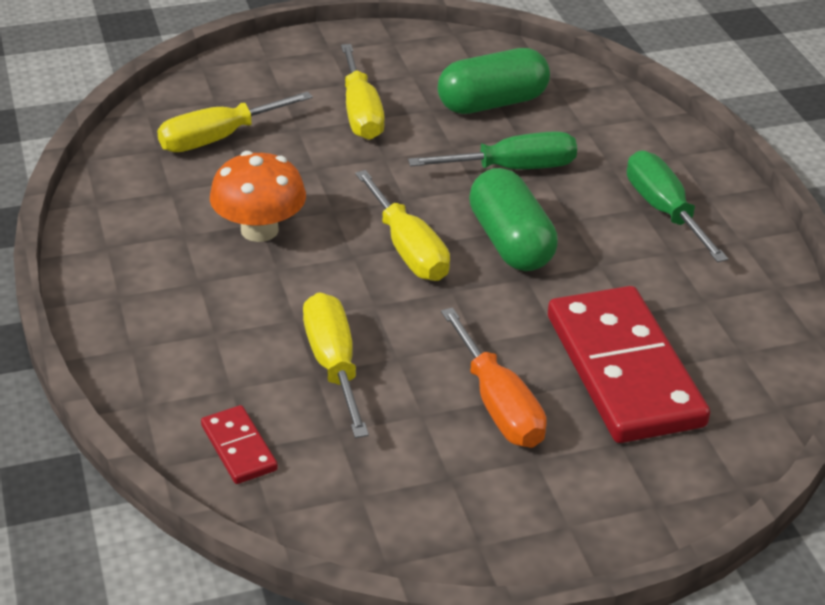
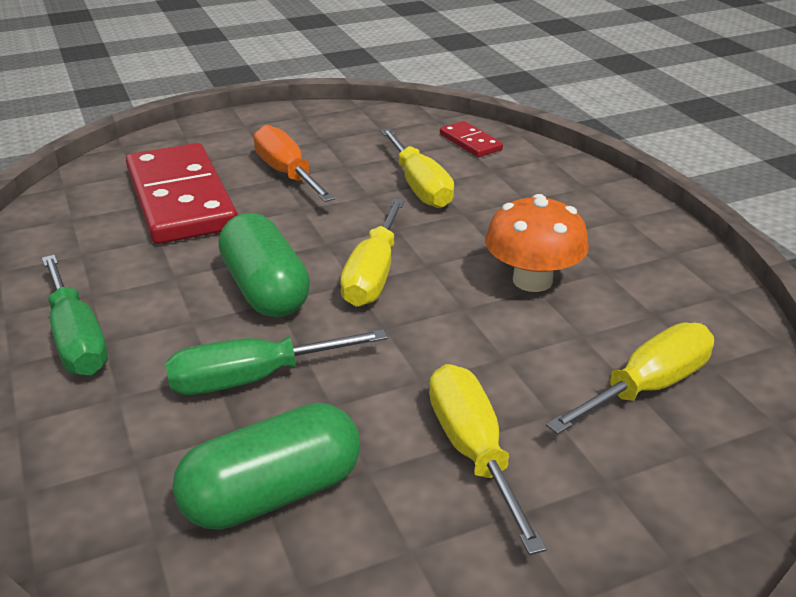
camera: 175 degrees right, 5 degrees down
(408, 249) = (373, 274): yellow screwdriver -> yellow screwdriver turned 135 degrees counterclockwise

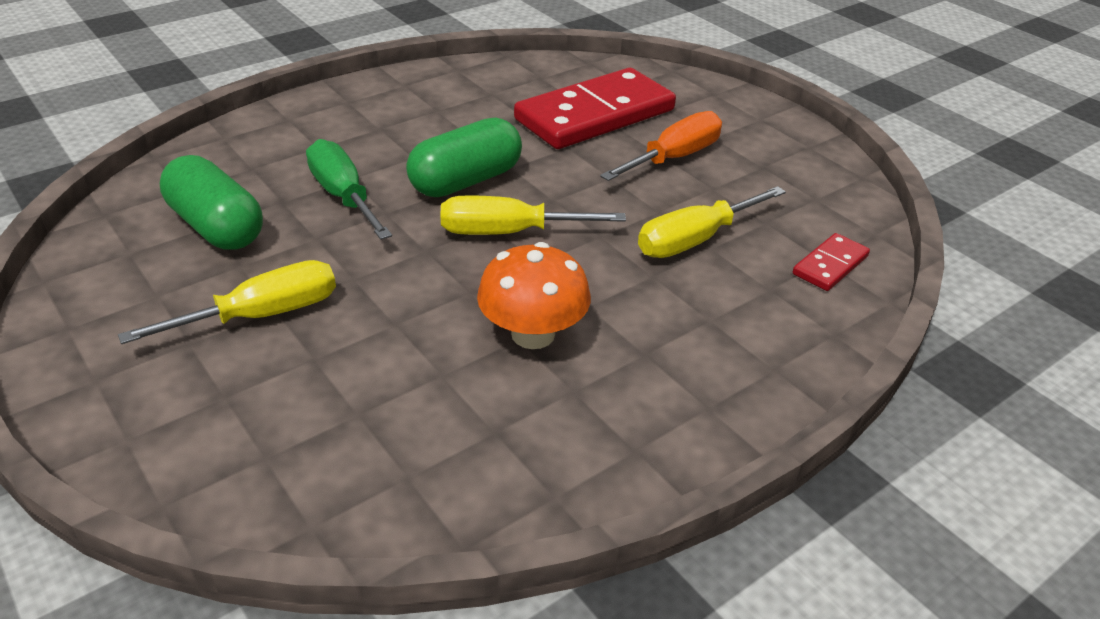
camera: 75 degrees right, 5 degrees up
(77, 339) = (380, 117): green screwdriver -> none
(647, 387) = (359, 423): yellow screwdriver -> none

